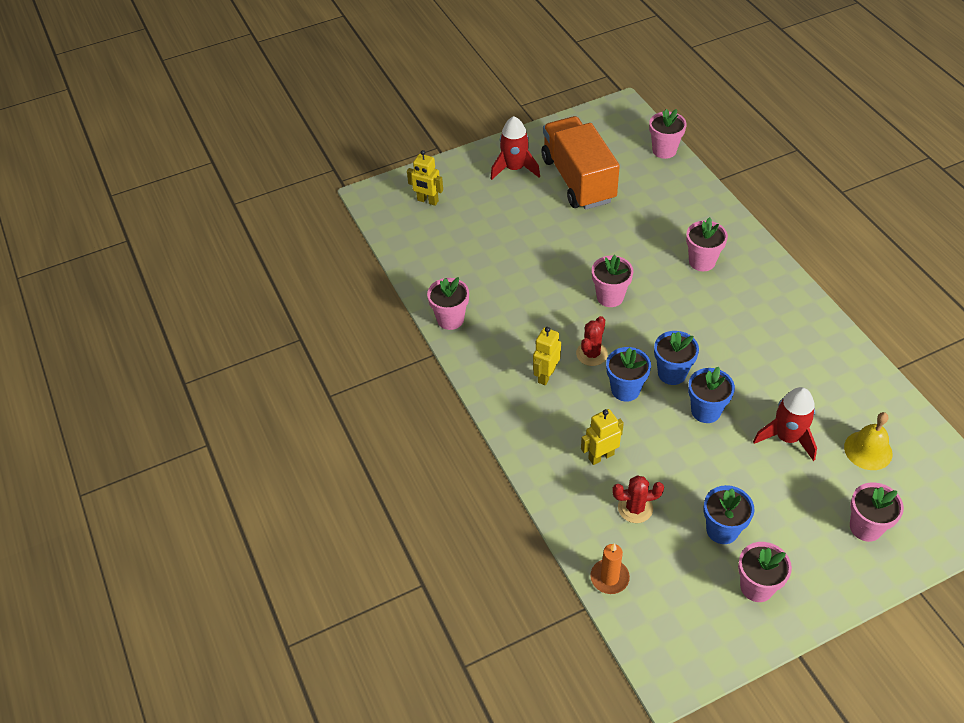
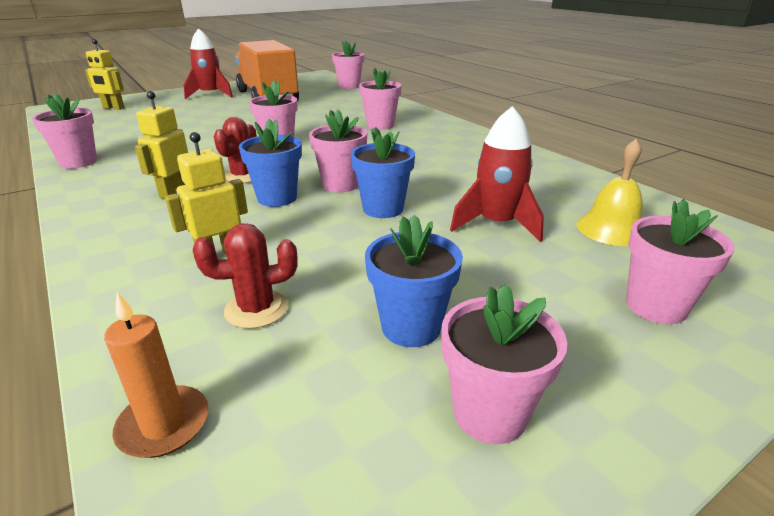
camera: 10 degrees left, 20 degrees down
(672, 373) = (341, 184): blue flower pot -> pink flower pot

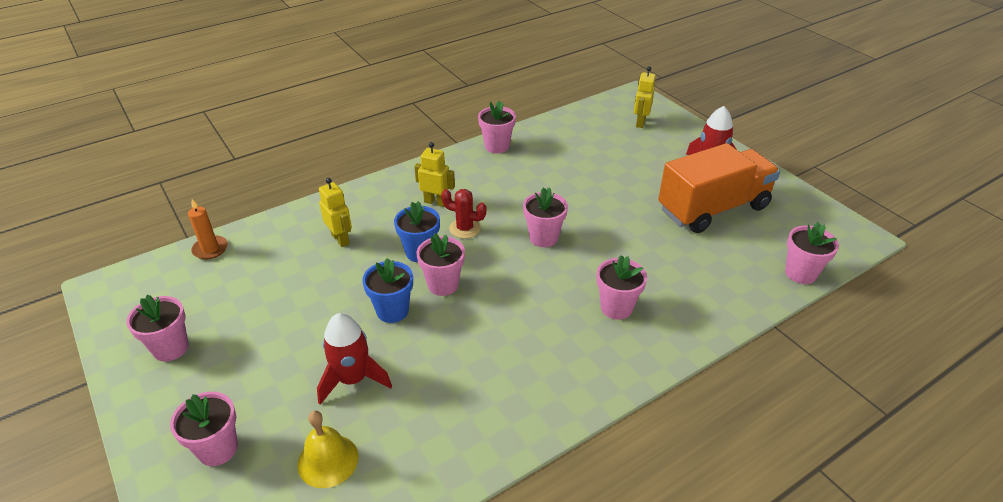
camera: 90 degrees right, 10 degrees up
(256, 309) = (279, 262): red cactus -> none
(411, 327) = (242, 323): blue flower pot -> none

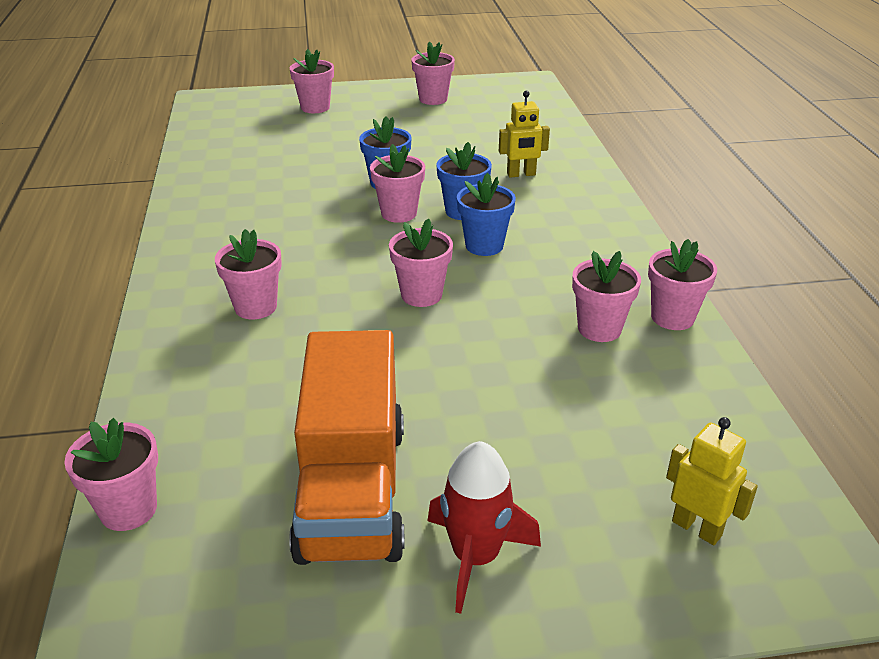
camera: 115 degrees right, 5 degrees down
(210, 249) = (552, 118): orange candle -> none
(328, 460) = (259, 138): yellow bell -> none
(353, 379) = (324, 155): red rocket -> none
(436, 202) = (553, 238): yellow robot -> none
(465, 228) = (484, 246): red cactus -> blue flower pot
(526, 166) = (599, 329): none -> pink flower pot

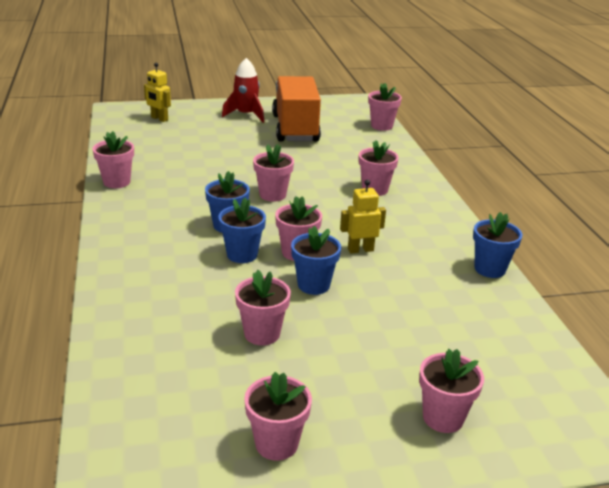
camera: 175 degrees right, 5 degrees down
(184, 197) = (490, 269): none -> blue flower pot
(521, 174) = (180, 295): yellow robot -> yellow robot (360, 250)
(599, 329) = (165, 177): pink flower pot -> pink flower pot (262, 334)

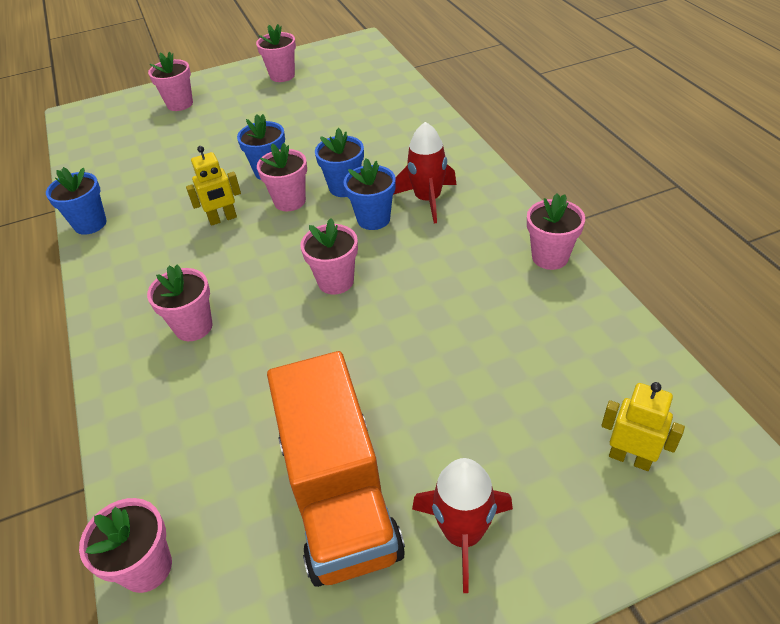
camera: 175 degrees right, 15 degrees up
(174, 231) = (427, 200): none -> red rocket
(262, 334) = (305, 126): pink flower pot -> none

